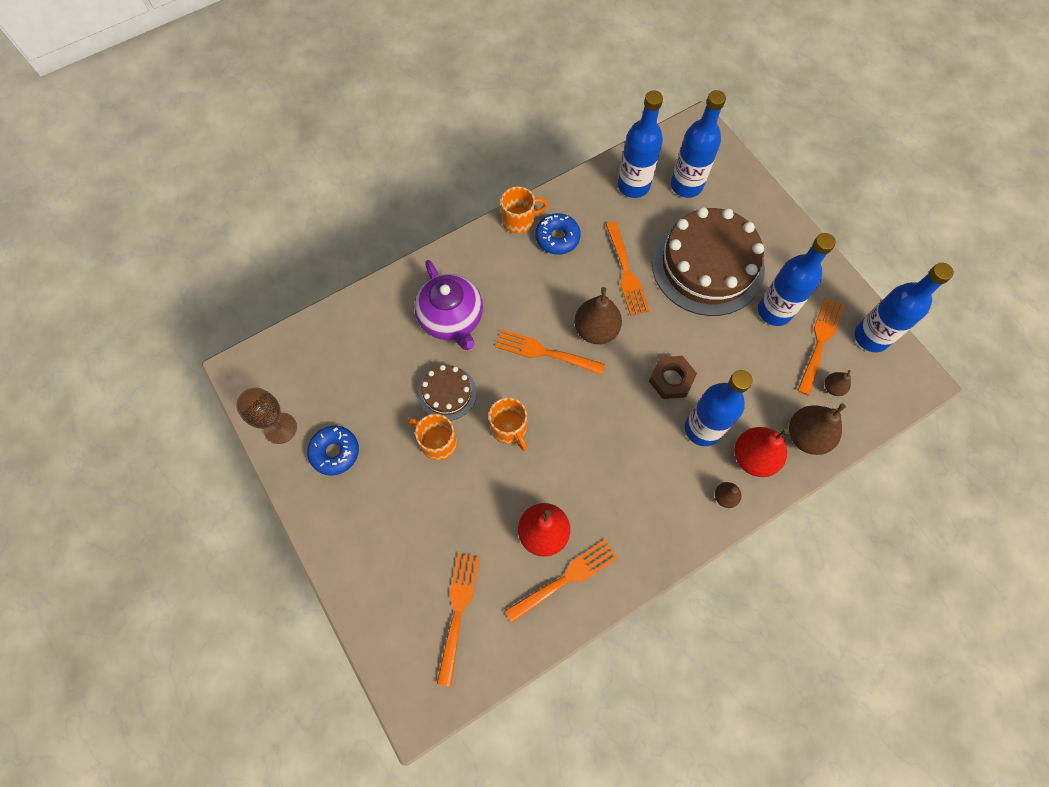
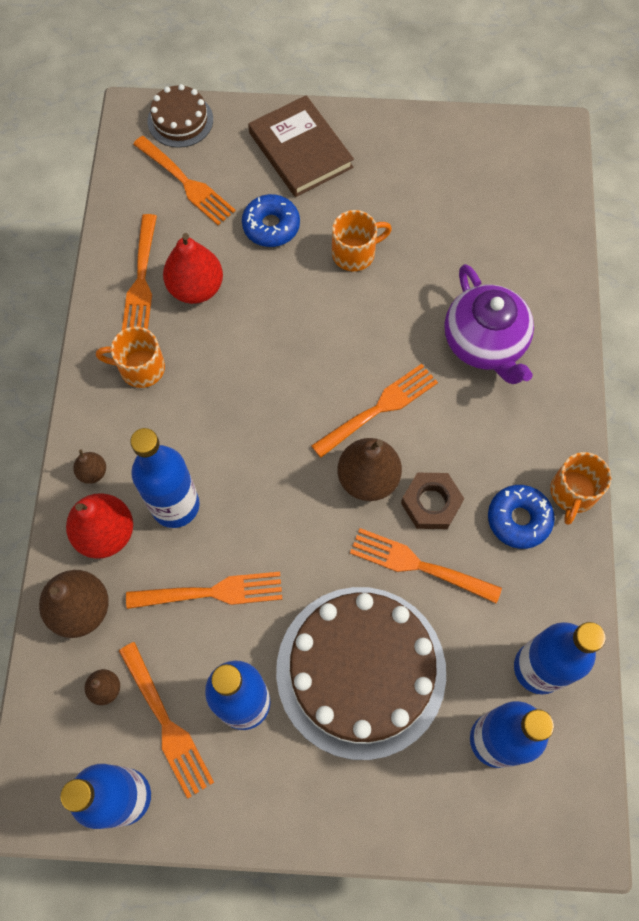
camera: 125 degrees right, 0 degrees up
(280, 428) = (467, 137): brown goblet -> none
(335, 452) = (409, 167): blue donut -> blue donut (271, 226)
(369, 543) = (300, 150): none -> brown book
(447, 393) = (400, 290): brown cake -> brown cake (180, 120)
(452, 319) = (485, 343): purple teapot -> purple teapot turned 120 degrees counterclockwise
(509, 428) = (320, 322): orange mug -> orange mug (140, 368)
(671, 379) = (252, 515): brown nut -> brown nut (431, 503)
(733, 369) = (212, 592): none -> orange fork

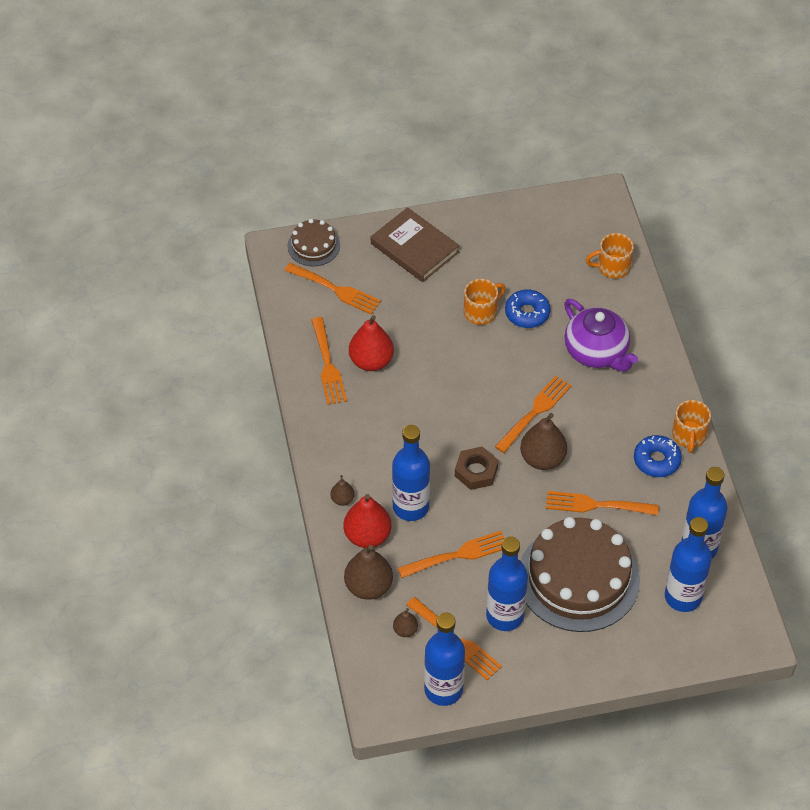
camera: 15 degrees left, 15 degrees down
(140, 368) = (350, 424): orange mug -> orange mug (612, 267)
(271, 226) = (412, 306): blue donut -> blue donut (527, 313)
(431, 503) = (592, 464): brown nut -> brown nut (476, 471)

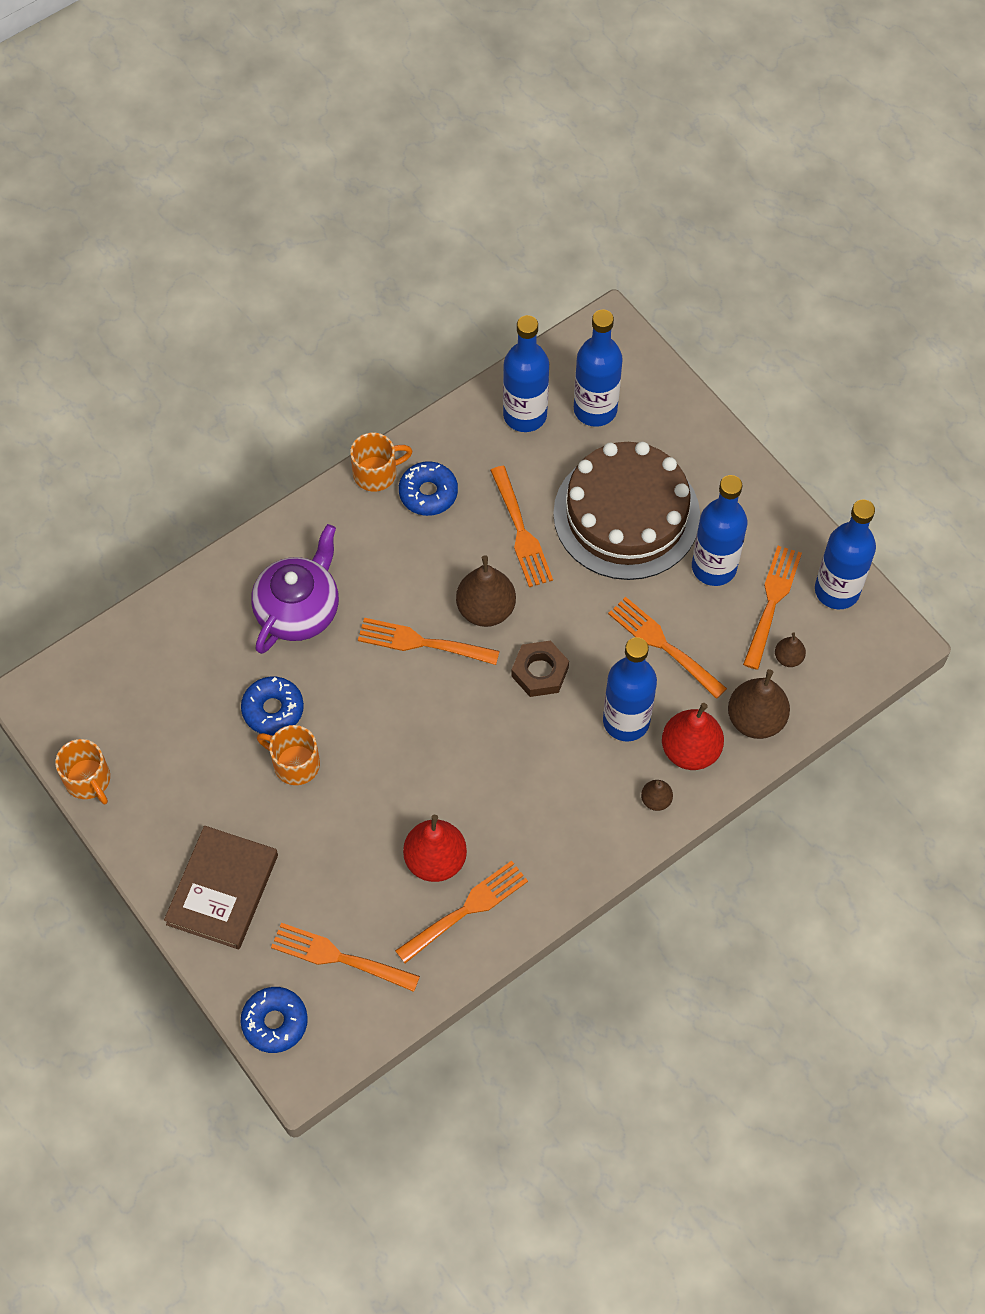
camera: 115 degrees left, 10 degrees up
(313, 245) = (275, 1022): brown cake -> blue donut
(335, 290) = (339, 957): orange fork -> orange fork turned 75 degrees counterclockwise
(612, 267) = (152, 641): orange mug -> orange mug (88, 780)

